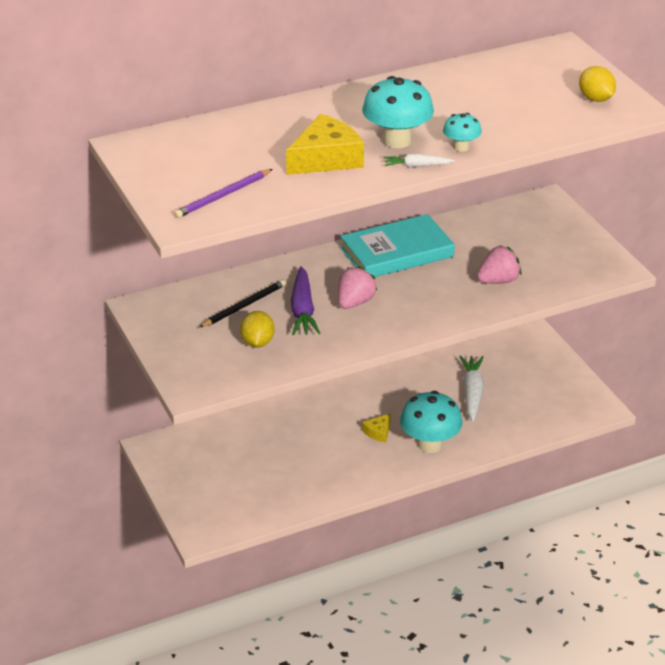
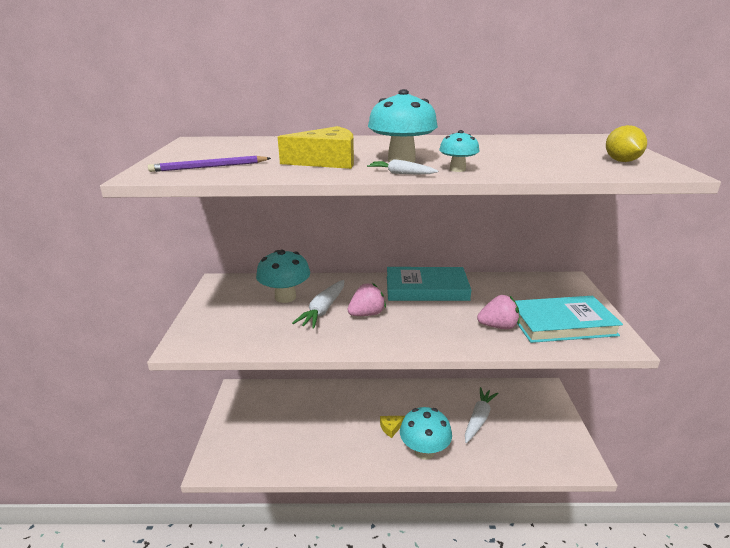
camera: 25 degrees right, 10 degrees down
(244, 306) = (285, 297): black pencil -> turquoise mushroom
(257, 342) = (268, 324): yellow lemon -> none
(303, 310) = (323, 309): purple carrot -> white carrot
(558, 261) = (561, 323): none -> turquoise book

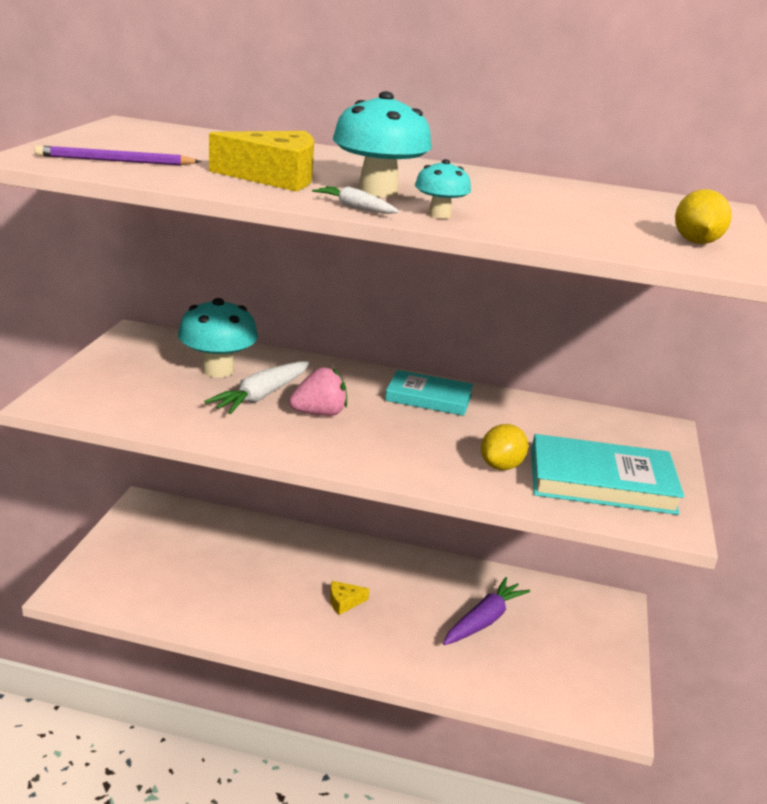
camera: 10 degrees right, 0 degrees up
(424, 451) = (379, 642): turquoise mushroom -> none
(426, 288) = (429, 397): turquoise book -> turquoise book, size x0.66
(478, 419) = (483, 620): white carrot -> purple carrot
(498, 326) = (501, 466): pink strawberry -> yellow lemon

